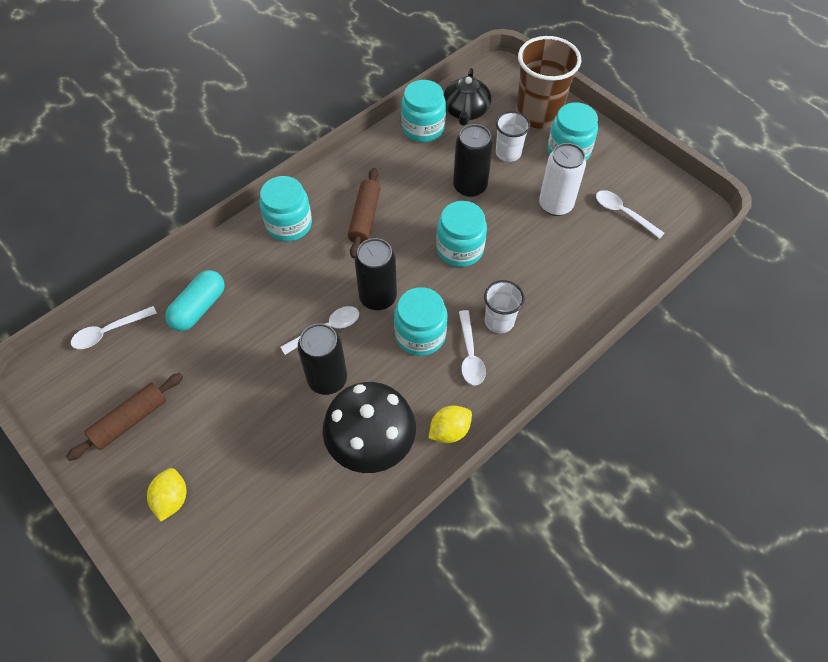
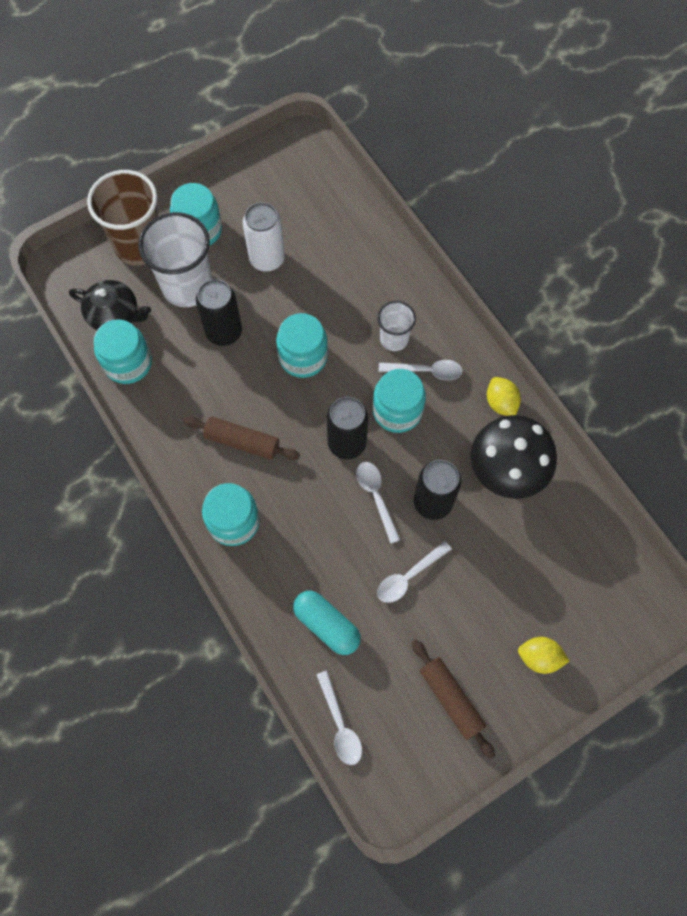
camera: 80 degrees left, 10 degrees up
(508, 153) = (187, 286): white cup -> white cup, size x1.82
(623, 213) = (290, 204): white spoon -> white spoon (408, 576)

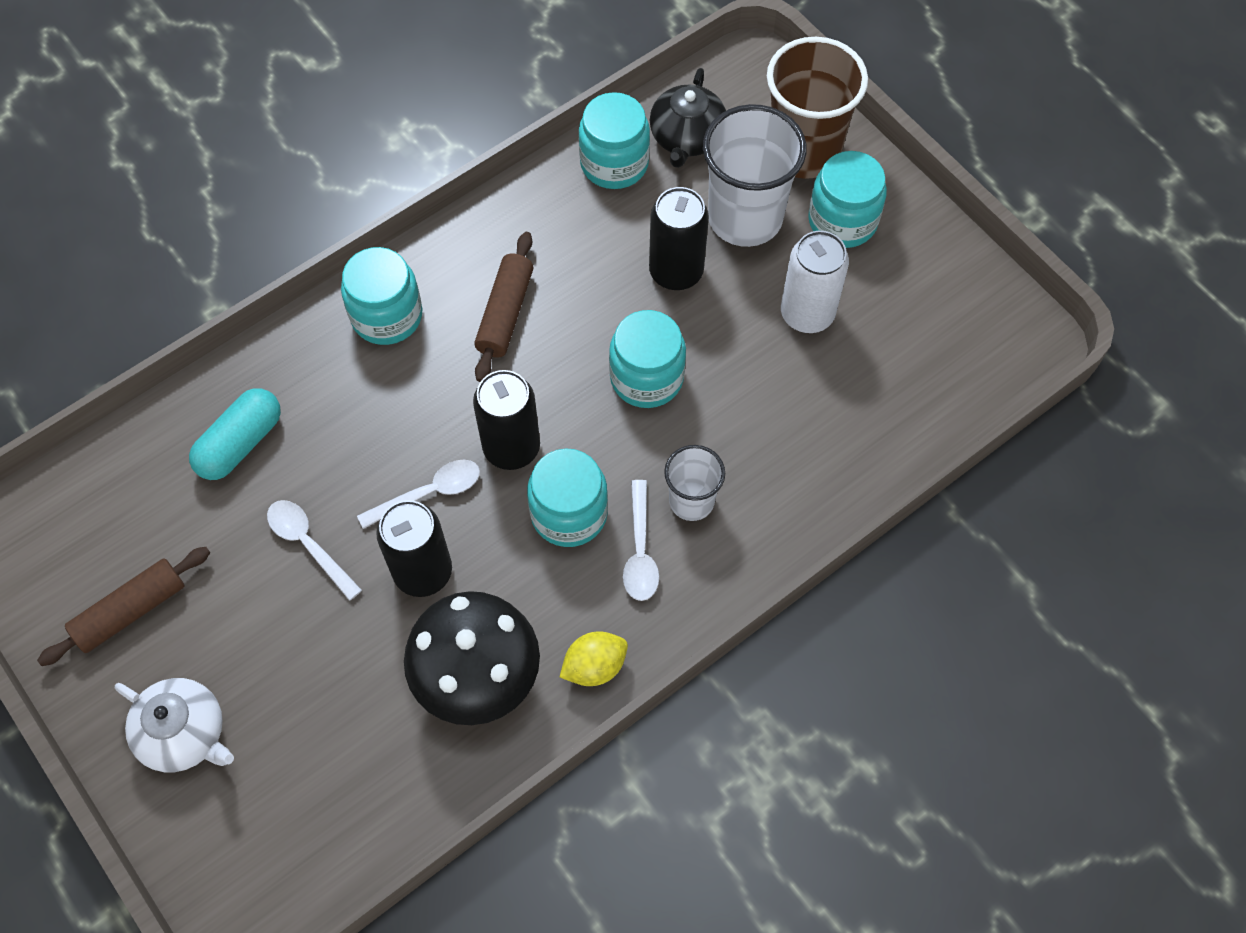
camera: 85 degrees right, 5 degrees down
(340, 725) = (104, 471): white spoon -> none
(539, 657) = (184, 733): yellow lemon -> white teapot

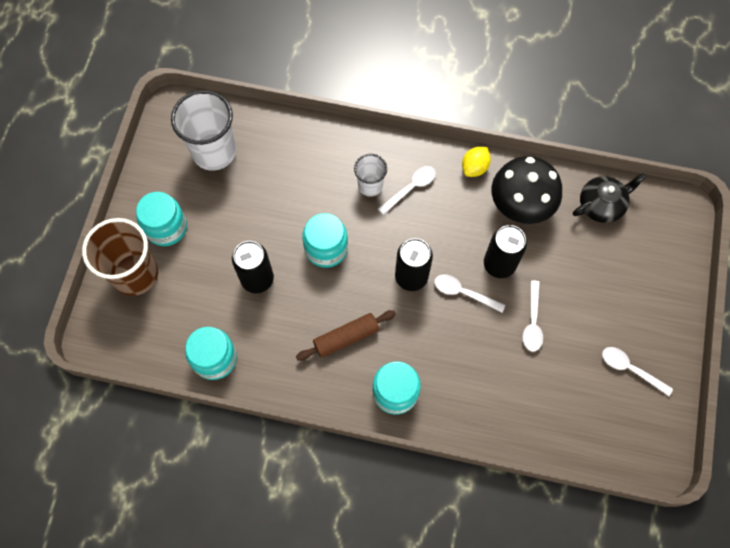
camera: 130 degrees left, 5 degrees up
(130, 611) = (630, 369): brown rolling pin -> white spoon
(184, 733) = (650, 296): white teapot -> none
(240, 443) = (517, 398): turquoise capsule -> none
(569, 513) = (420, 228): turquoise jar -> none
(594, 666) = (474, 167): yellow lemon -> yellow lemon turned 75 degrees counterclockwise
(687, 137) = (169, 336): black teapot -> black teapot (601, 205)
(745, 217) = (199, 272): white cup -> white cup (214, 152)
(807, 314) = (234, 206): white can -> none

